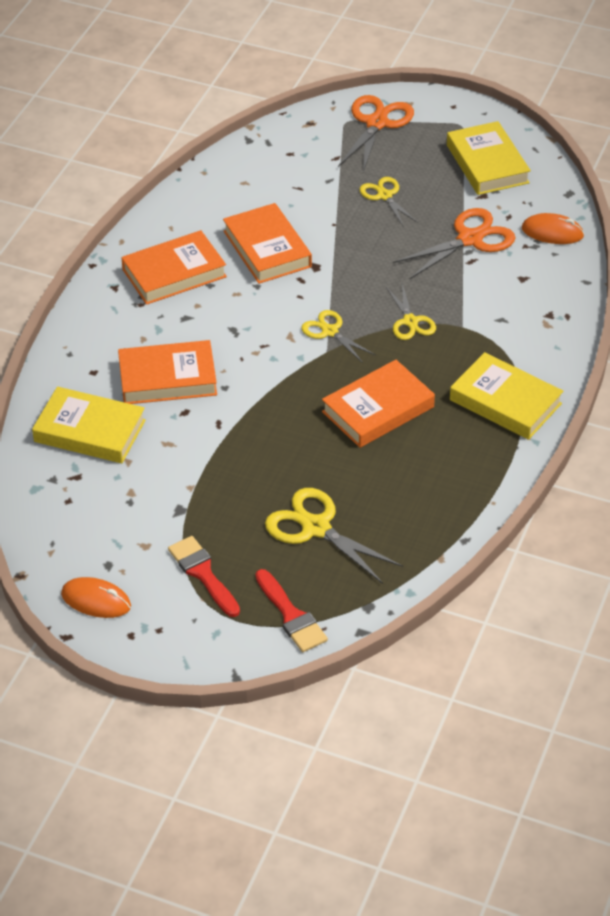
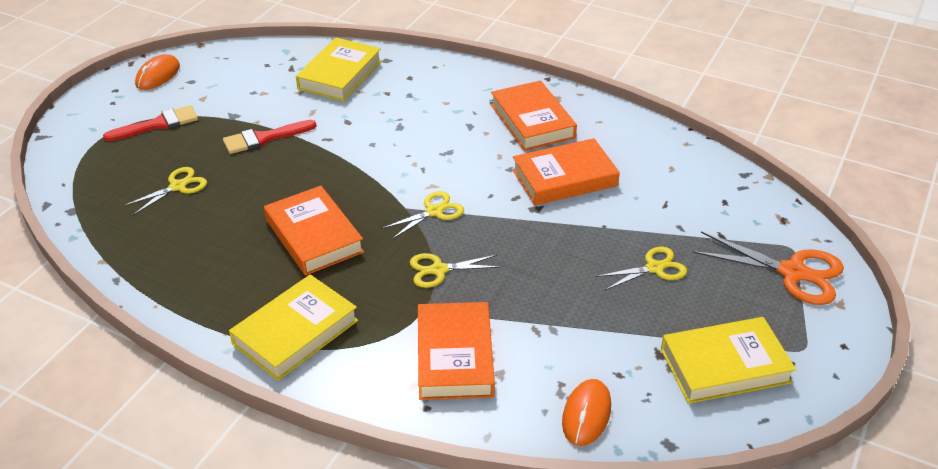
camera: 95 degrees right, 5 degrees down
(167, 378) = (392, 114): orange book -> orange book (454, 356)
(291, 616) = (87, 167): red brush -> red brush (264, 138)
(316, 528) = (178, 186): yellow scissors -> yellow scissors, size x0.62
(470, 239) = (575, 333): orange scissors -> none

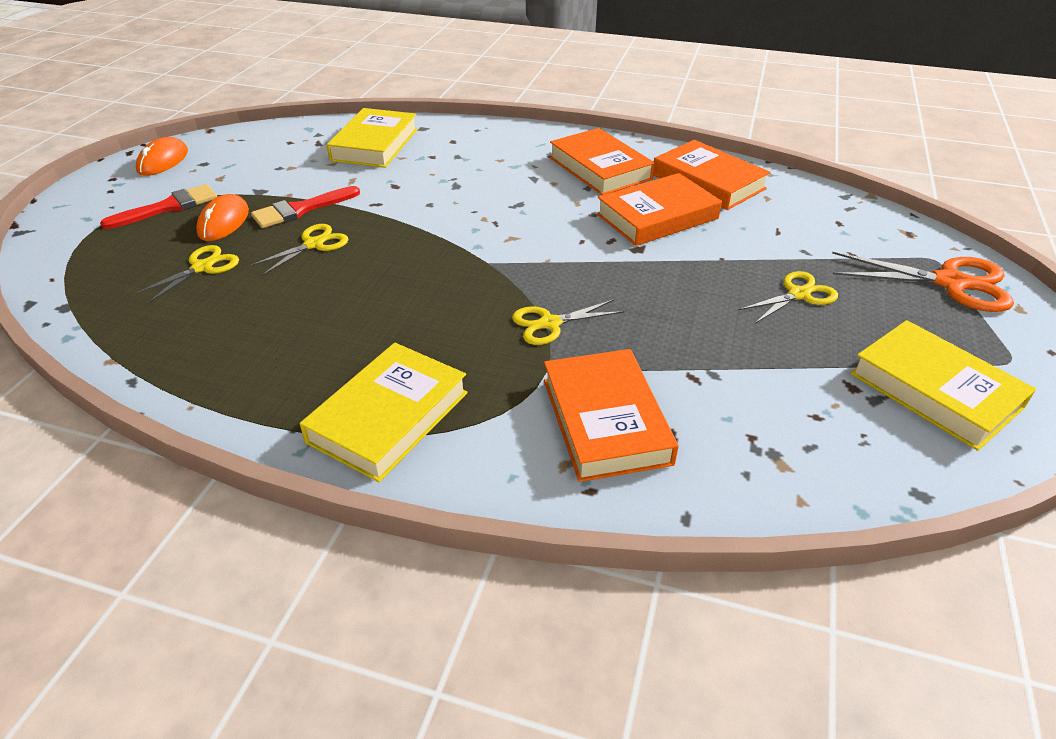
camera: 10 degrees left, 0 degrees up
(314, 236) = (385, 303): orange book -> orange book (708, 182)
(434, 211) = (523, 263): yellow scissors -> yellow scissors (314, 244)
(586, 414) = (801, 471): orange mouse -> orange mouse (224, 222)
(724, 366) = (934, 390): yellow book -> yellow book turned 75 degrees clockwise

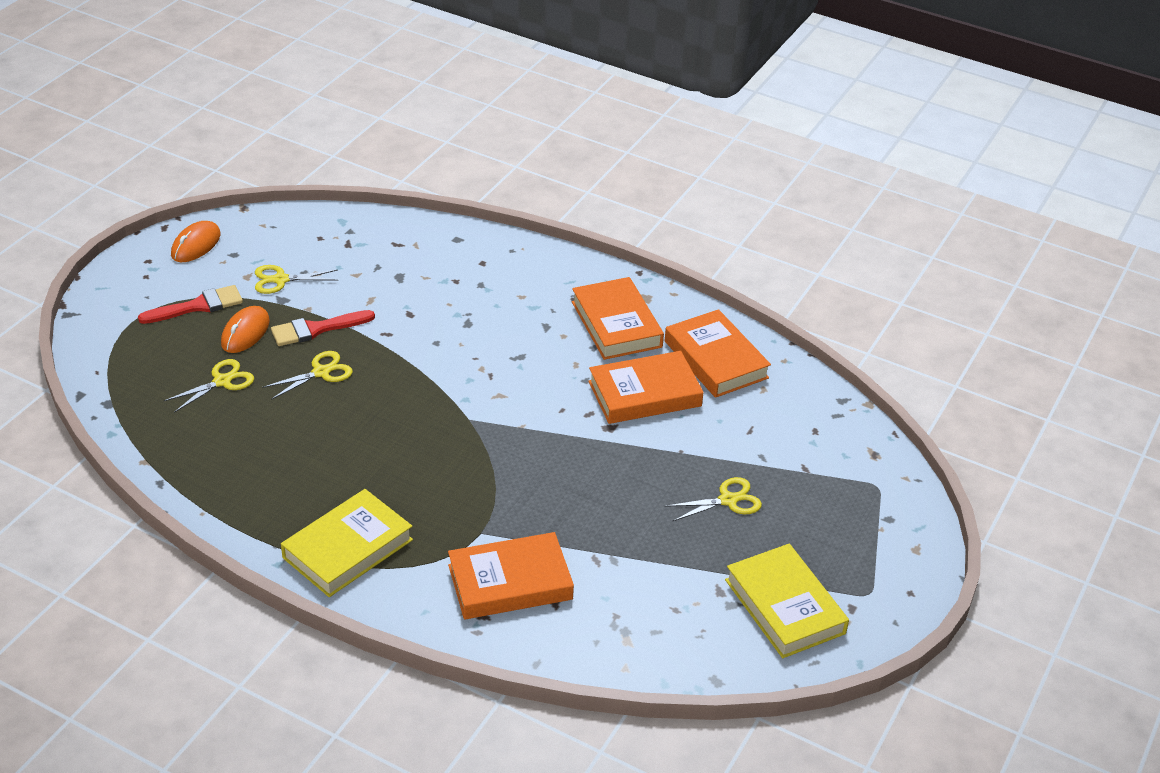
camera: 10 degrees right, 0 degrees up
(375, 144) = (403, 255): yellow book -> none
(550, 324) = (500, 490): yellow scissors -> yellow scissors (280, 280)
(605, 421) = (510, 582): orange book -> orange book turned 75 degrees clockwise
(950, 283) = (873, 513): orange scissors -> none

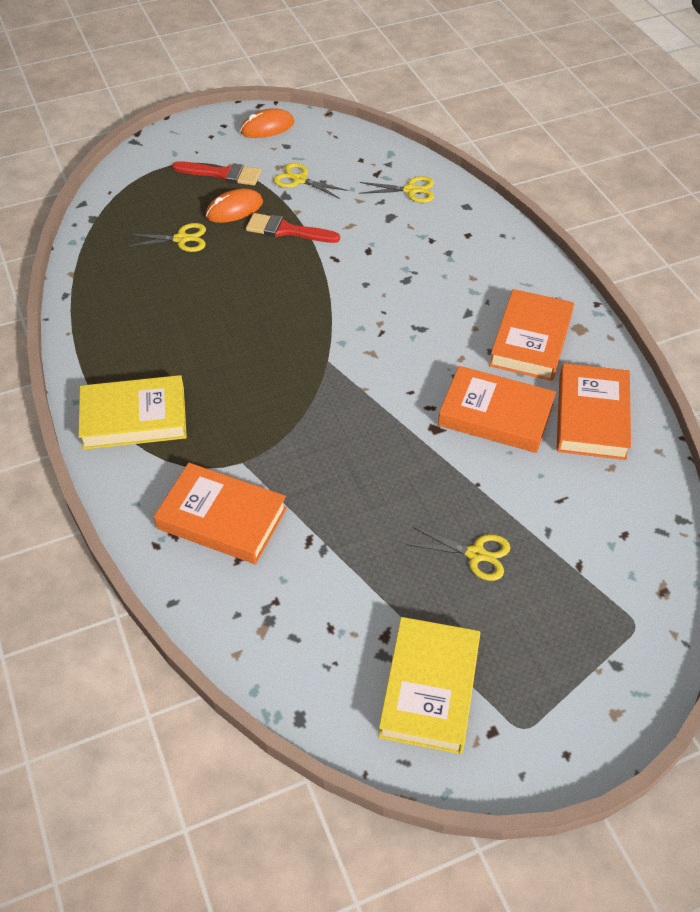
camera: 40 degrees right, 10 degrees up
(321, 372) = (256, 266): yellow scissors -> yellow scissors (410, 190)

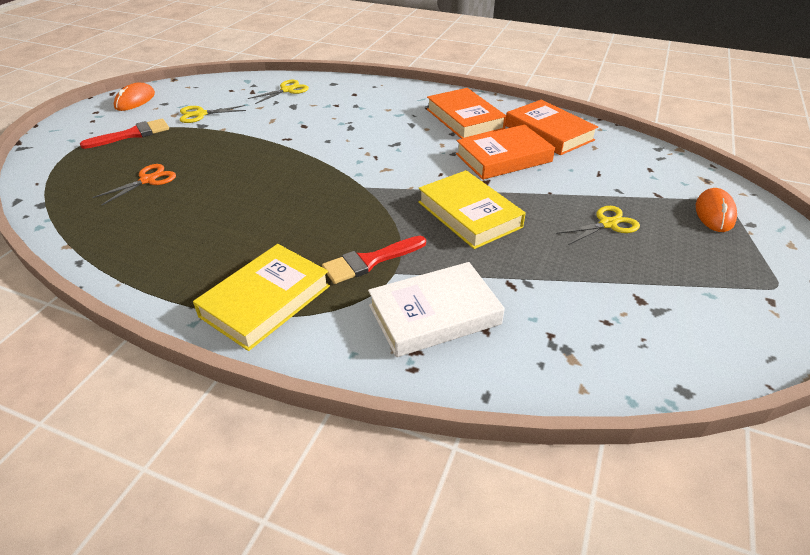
camera: 45 degrees left, 10 degrees down
(181, 239) = (148, 180): yellow scissors -> orange scissors
(222, 518) = (434, 314): orange book -> white book
(234, 209) = (170, 147): orange mouse -> orange mouse (714, 213)
(286, 230) = (229, 140): red brush -> red brush (370, 261)
(429, 688) = (708, 307): yellow book -> yellow book (469, 214)

